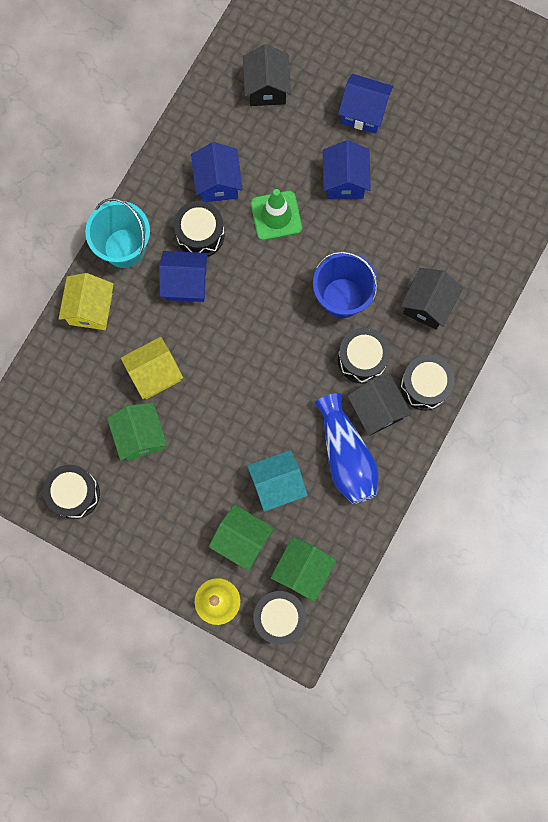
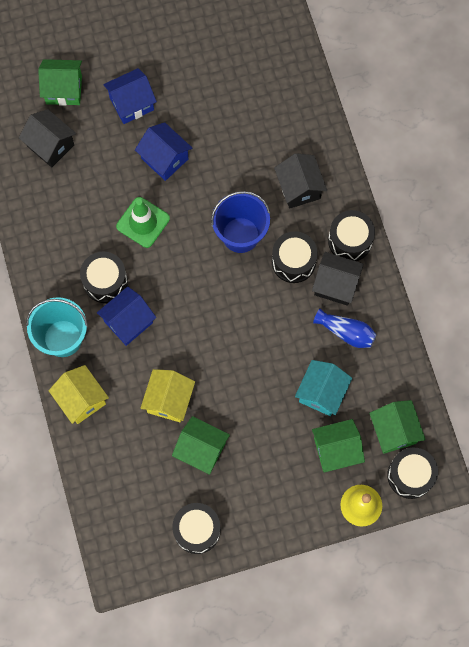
camera: 45 degrees left, 5 degrees down
(218, 182) = (82, 237): blue house -> none
(321, 52) = (64, 90): none -> green house
(346, 455) = (346, 332): blue vase -> blue vase, size x0.64

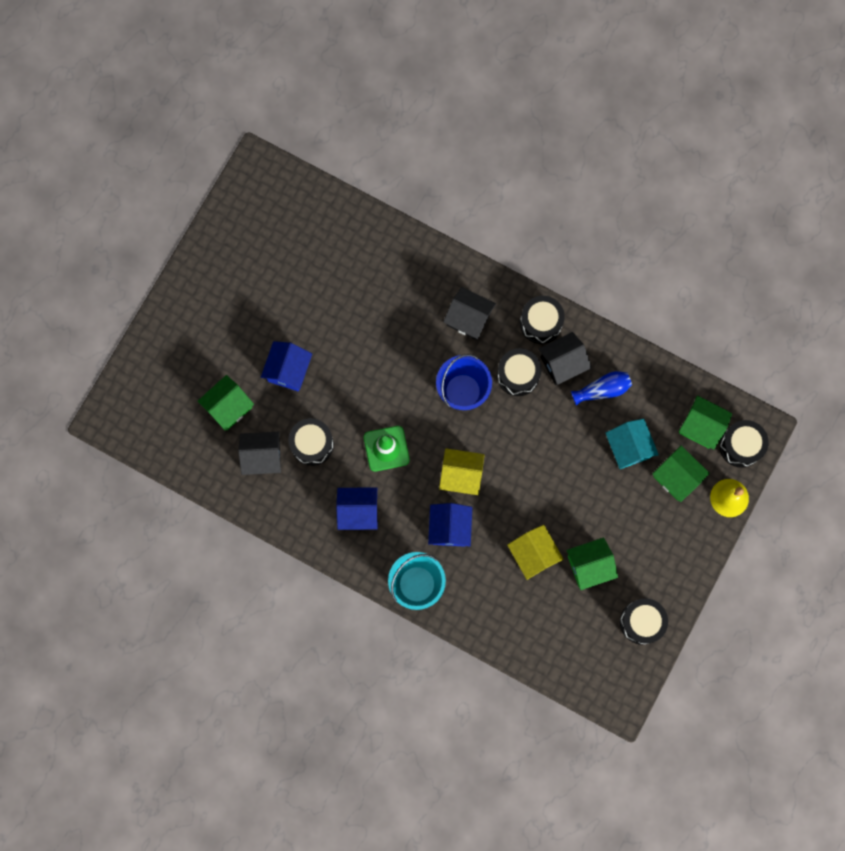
camera: 45 degrees left, 5 degrees up
(81, 400) = (474, 613): yellow house -> yellow house (461, 475)
(105, 281) = (404, 516): black drum -> black drum (312, 444)
(164, 159) = (354, 388): blue house -> blue house (358, 511)
(336, 450) = (676, 477): green house -> green house turned 75 degrees counterclockwise

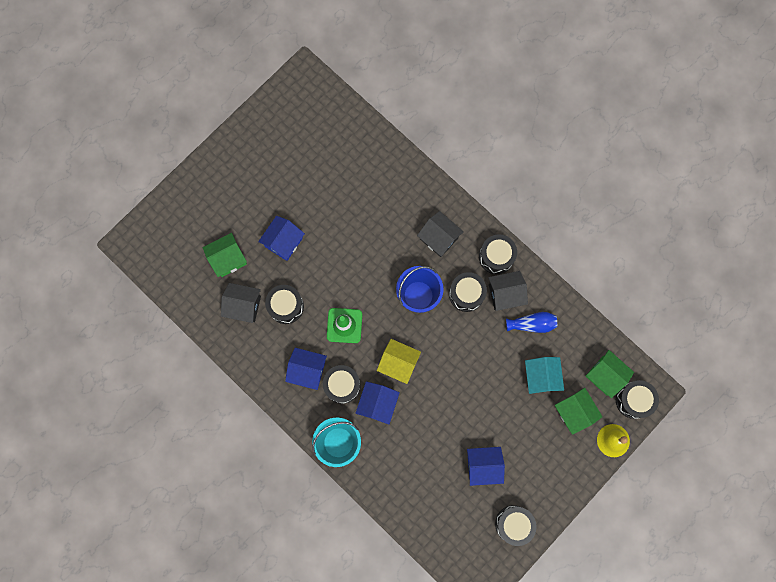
camera: 15 degrees right, 0 degrees up
(403, 518) = (342, 385): none -> black drum
(533, 554) = (439, 444): yellow house -> none
(589, 566) = (483, 465): green house -> blue house

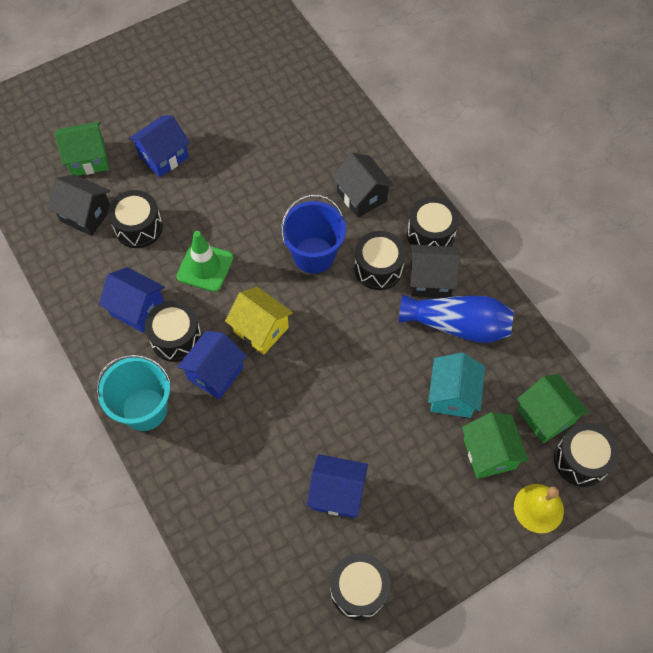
camera: 15 degrees right, 15 degrees down
(532, 324) = (458, 325): blue vase -> blue vase, size x1.56

